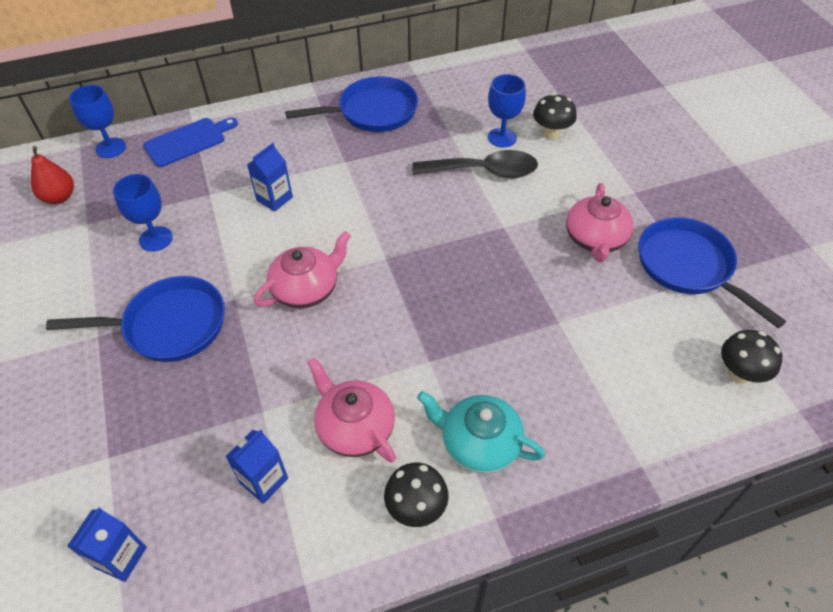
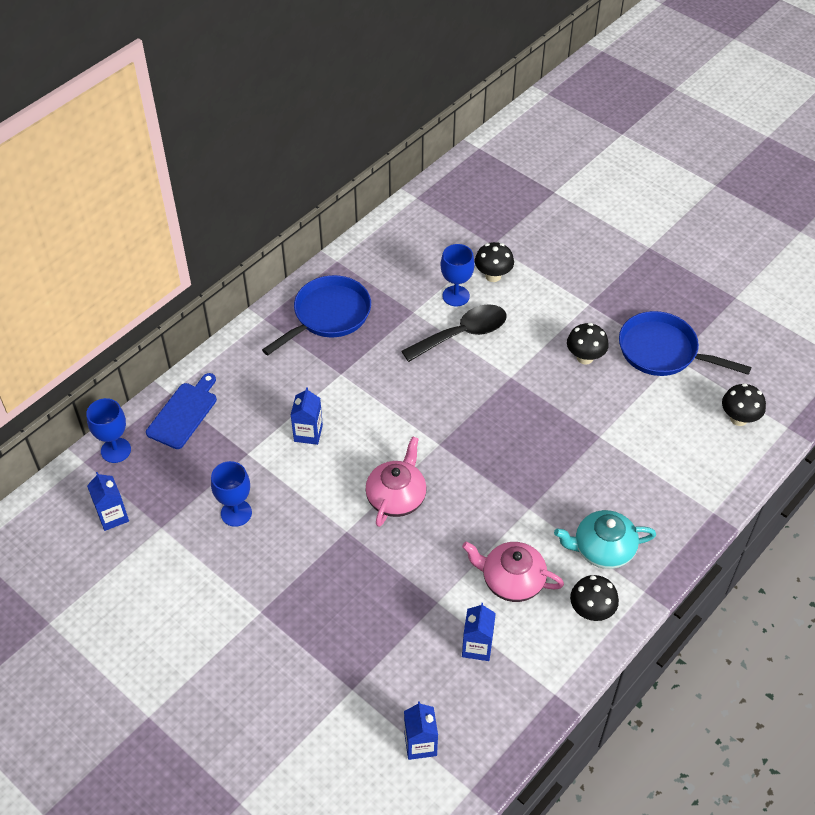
camera: 30 degrees left, 0 degrees up
(59, 197) = (113, 516): red pear -> blue carton
(169, 325) = (312, 576): blue pan -> none
(595, 239) = (585, 357): pink teapot -> black mushroom

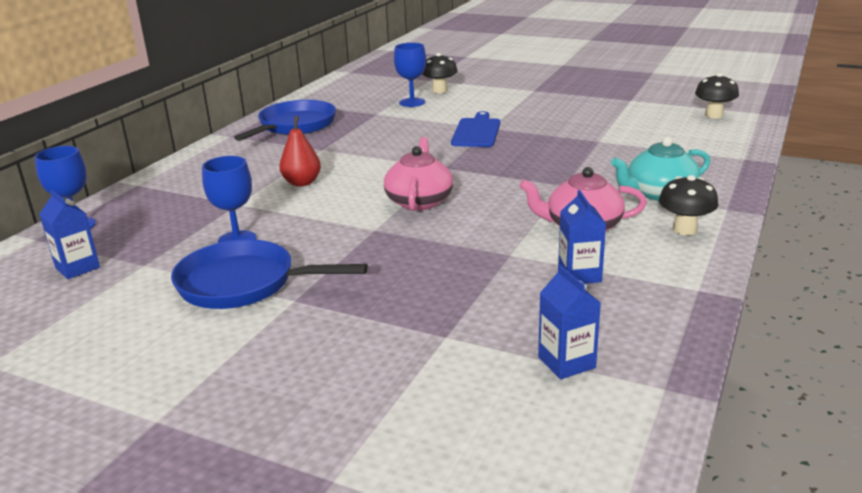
camera: 15 degrees left, 25 degrees down
(184, 413) = (156, 193): blue cutting board -> blue cutting board (476, 132)
(308, 433) = (302, 183): blue carton -> red pear
(462, 334) = (430, 116): black spoon -> none
(585, 357) = (551, 110): black mushroom -> none
(662, 351) = (616, 99): blue pan -> blue pan (244, 284)

